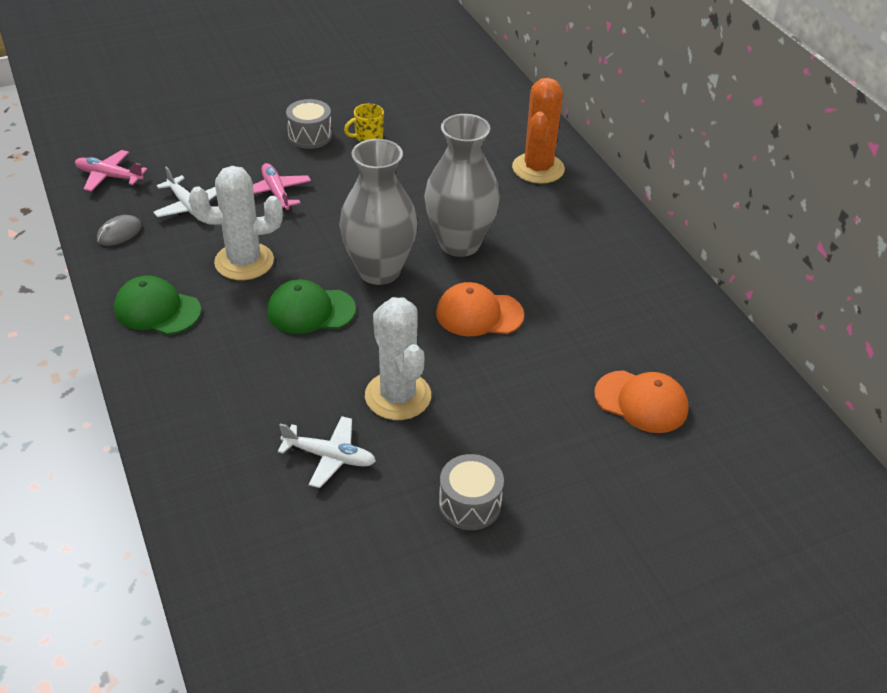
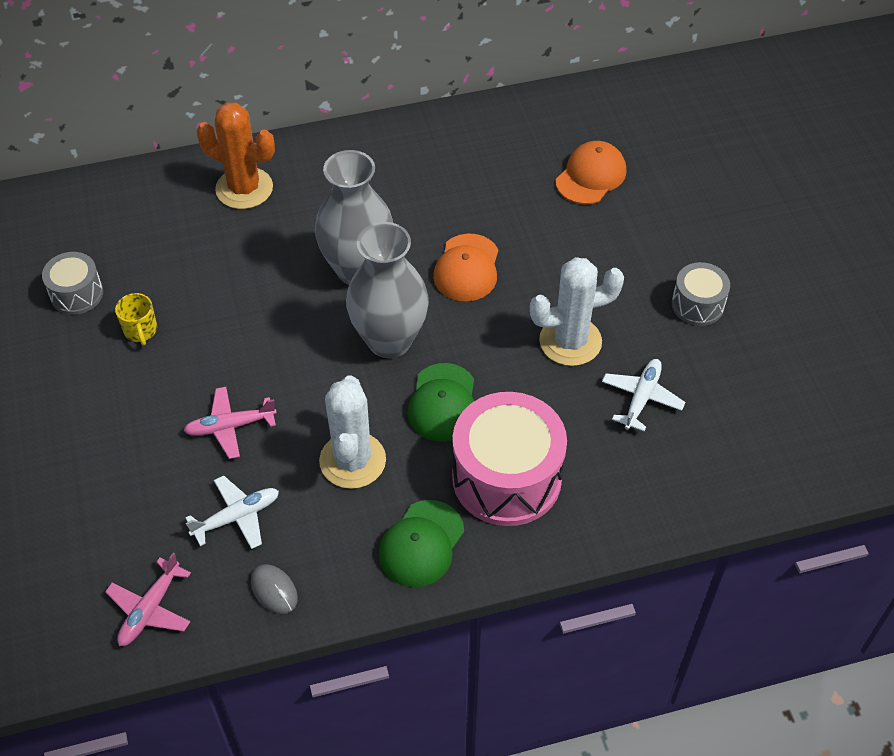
camera: 80 degrees left, 10 degrees up
(227, 359) = (506, 477): none -> pink drum
(310, 136) = (121, 388): grey drum -> grey drum (77, 294)

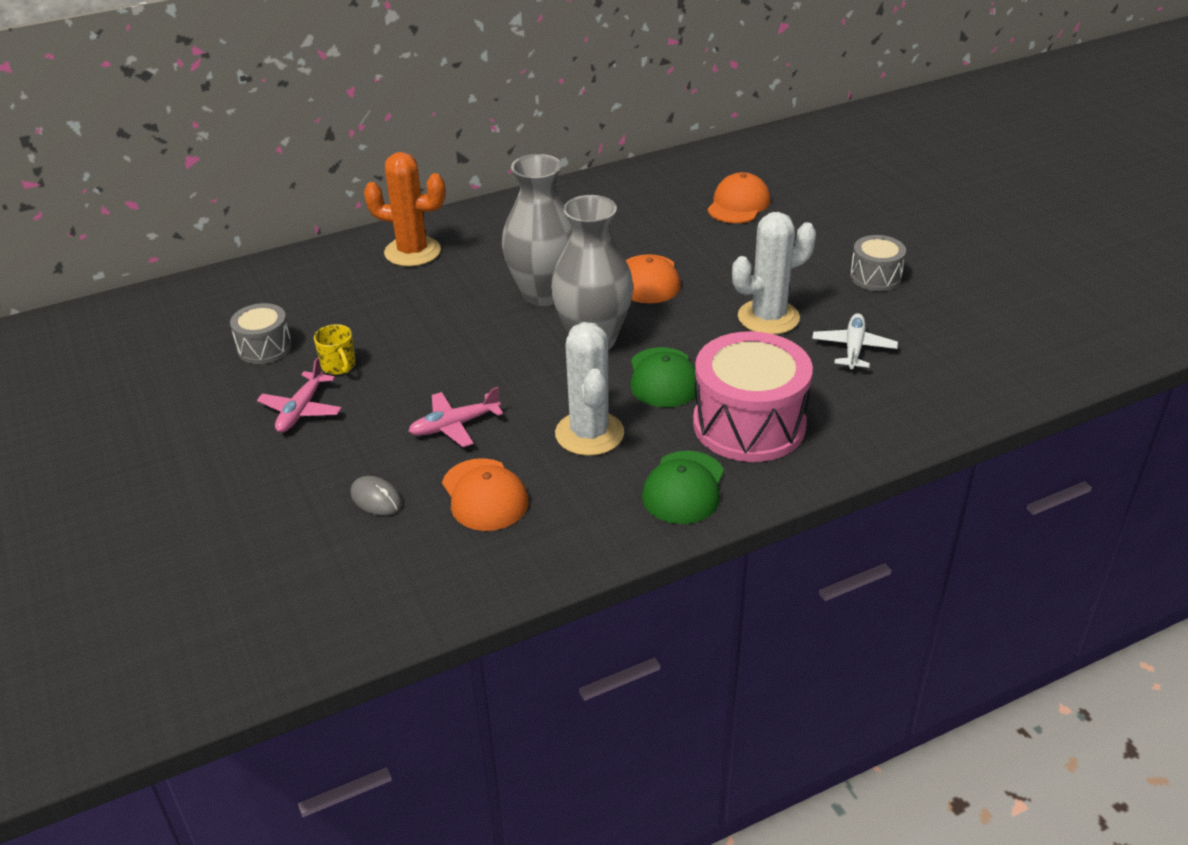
camera: 10 degrees left, 15 degrees down
(150, 609) = (414, 585): pink plane -> pink plane (301, 410)
(237, 517) = (484, 495): white plane -> orange cap
(274, 590) = (544, 548): grey mouse -> grey mouse (376, 499)

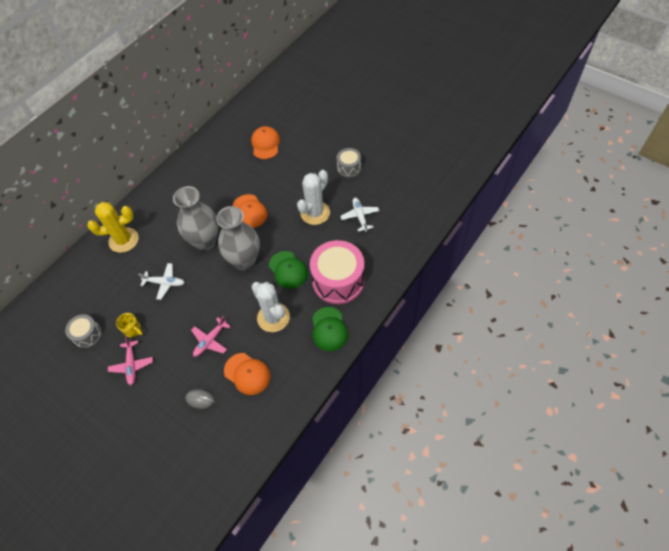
camera: 25 degrees left, 20 degrees up
(412, 252) = (123, 240): orange cactus -> yellow cactus
(436, 325) = (165, 283): none -> white plane

